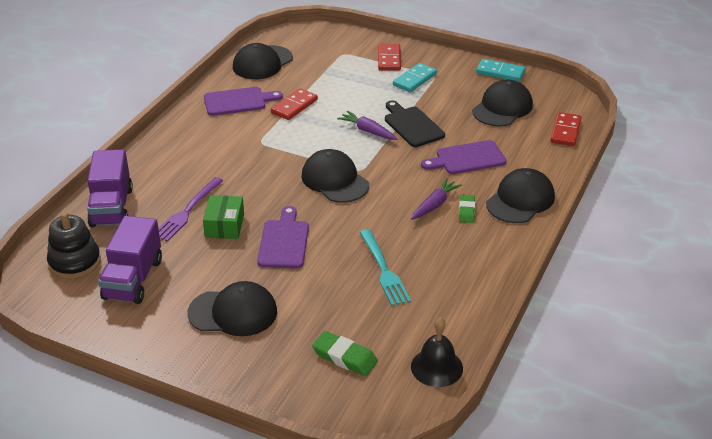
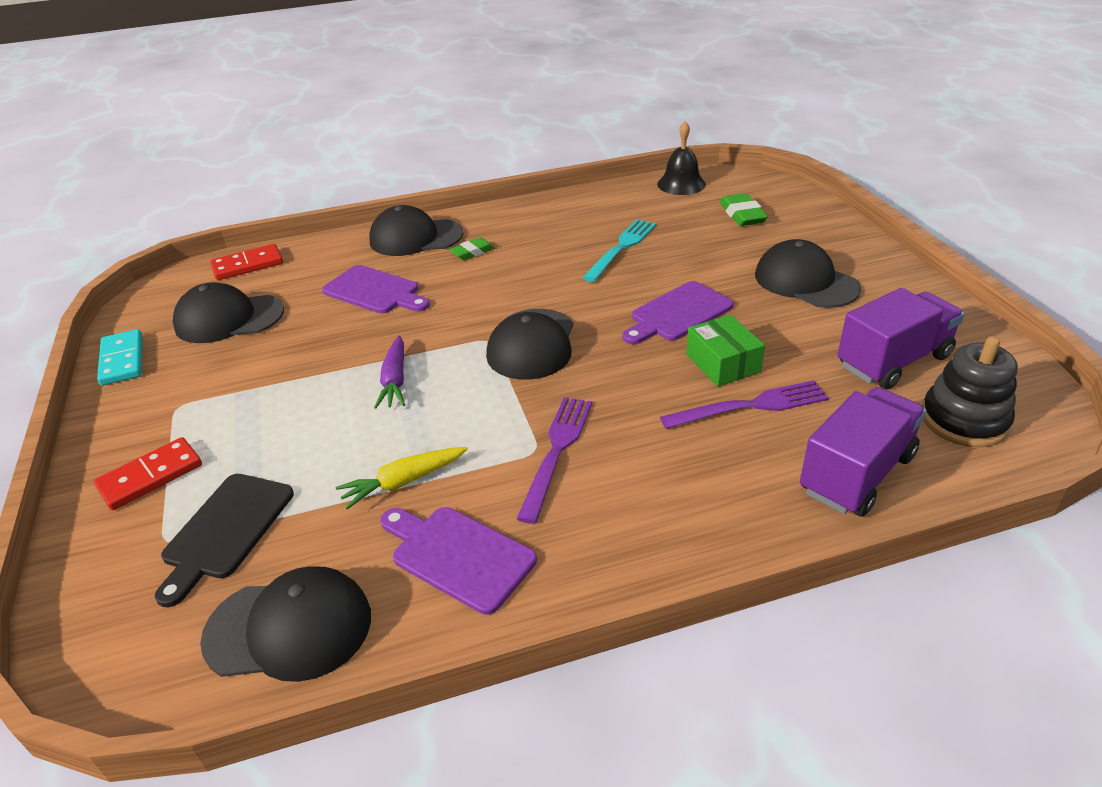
camera: 130 degrees left, 0 degrees up
(224, 225) = (722, 363): green box -> green box turned 75 degrees counterclockwise
(251, 146) = (556, 451): none -> purple fork
(294, 106) = (404, 482): red domino -> yellow carrot
(412, 125) = (342, 356): black cutting board -> black cutting board (225, 530)
(414, 79) = (206, 416): turquoise domino -> none
(434, 205) = (486, 270): purple carrot -> none

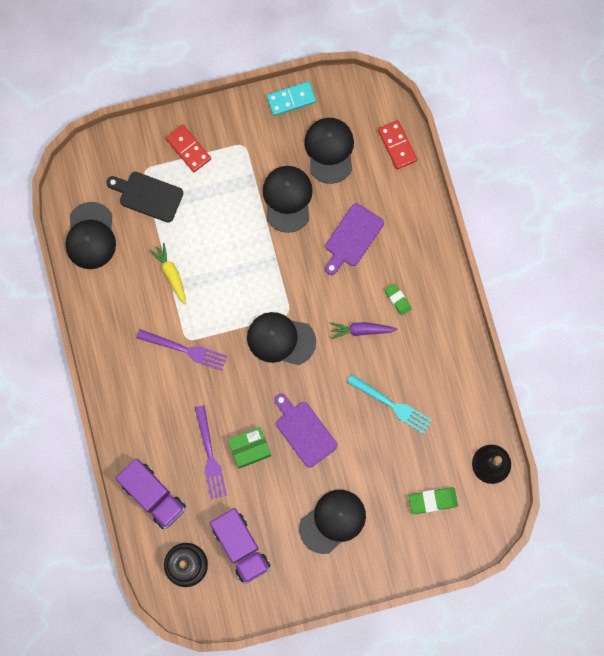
camera: 90 degrees right, 40 degrees up
(395, 380) = (254, 261): purple carrot -> purple carrot (361, 330)
(415, 237) = (424, 258): black cap -> black cap (287, 199)
(458, 555) = (122, 303): purple cutting board -> none

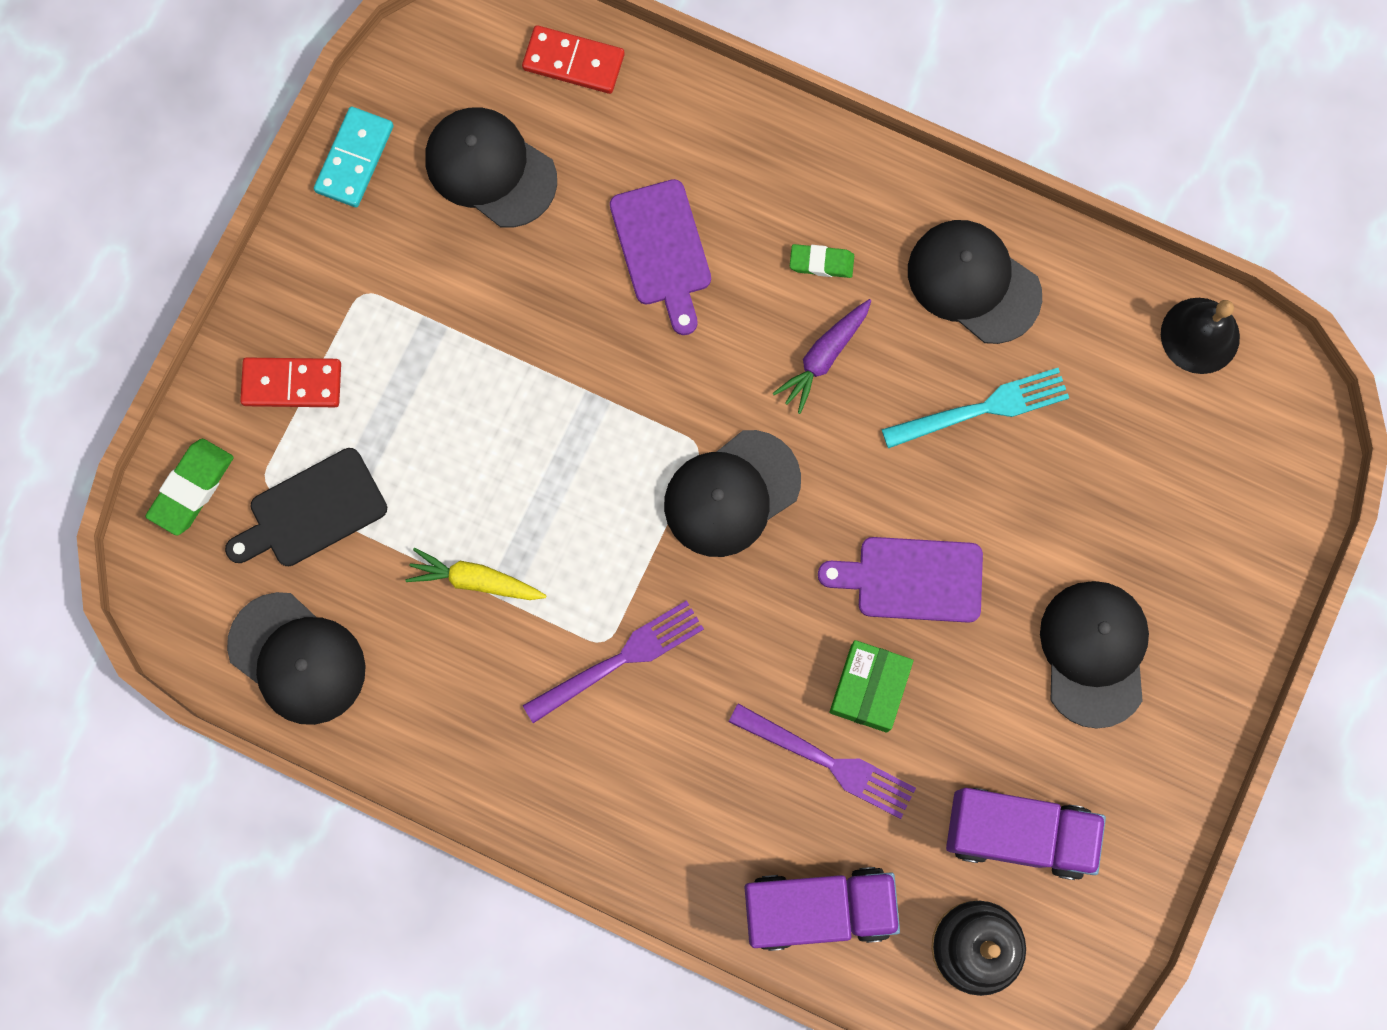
camera: 50 degrees left, 0 degrees up
(287, 199) = (512, 296): black cap -> black cap (973, 282)
(432, 501) = (1186, 471): green eraser -> green eraser (192, 488)

